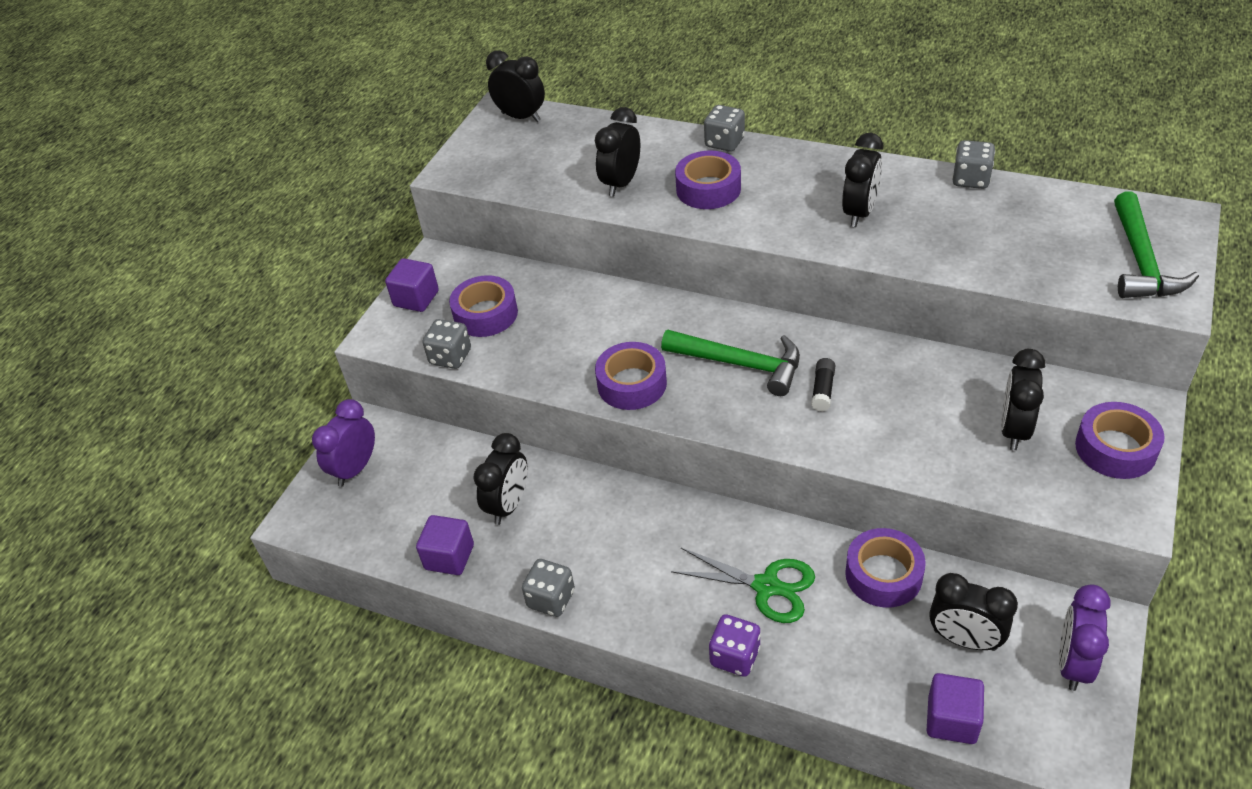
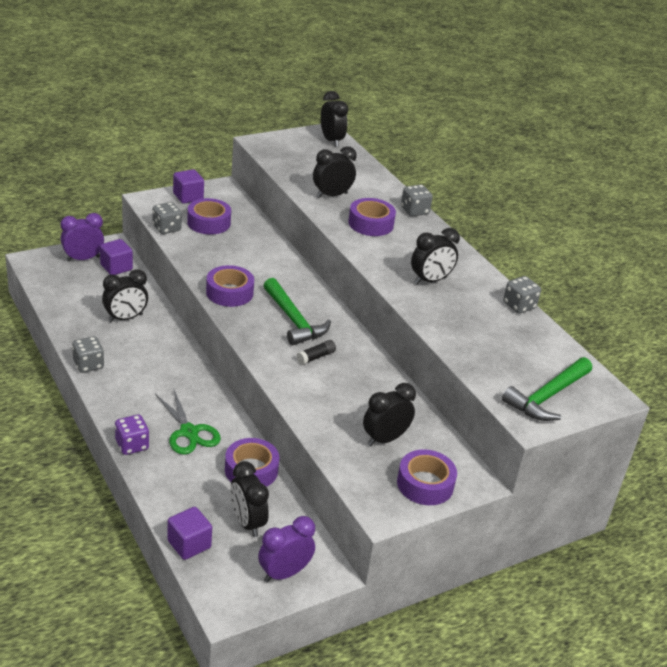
camera: 30 degrees right, 10 degrees down
(449, 557) = (71, 318): purple cube -> purple cube (116, 267)

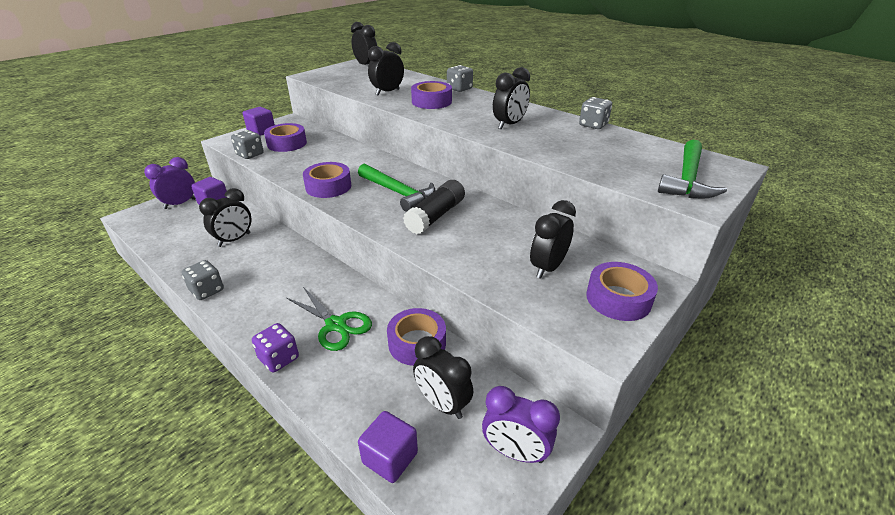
camera: 15 degrees left, 0 degrees up
(284, 573) = (515, 452): purple clock -> purple clock turned 105 degrees counterclockwise
(316, 357) = (436, 216): black glue stick -> black glue stick, size x1.88

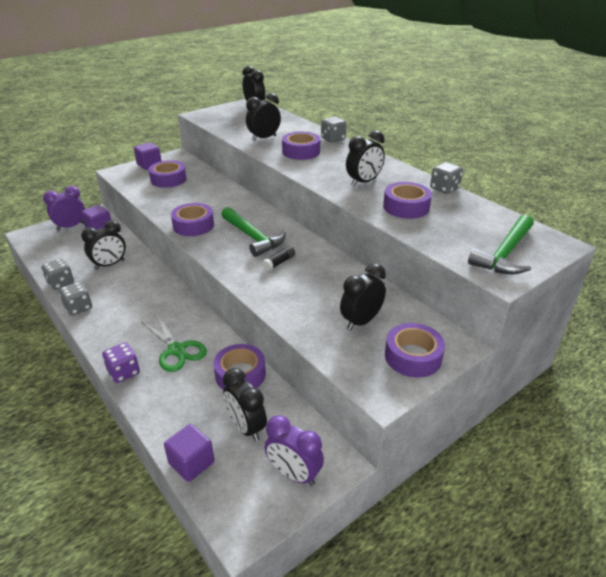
camera: 10 degrees right, 0 degrees up
(250, 155) = (134, 188): grey dice -> grey dice (60, 283)
(436, 216) = (279, 263): black glue stick -> black glue stick, size x0.53
(564, 144) = (406, 207): none -> purple tape

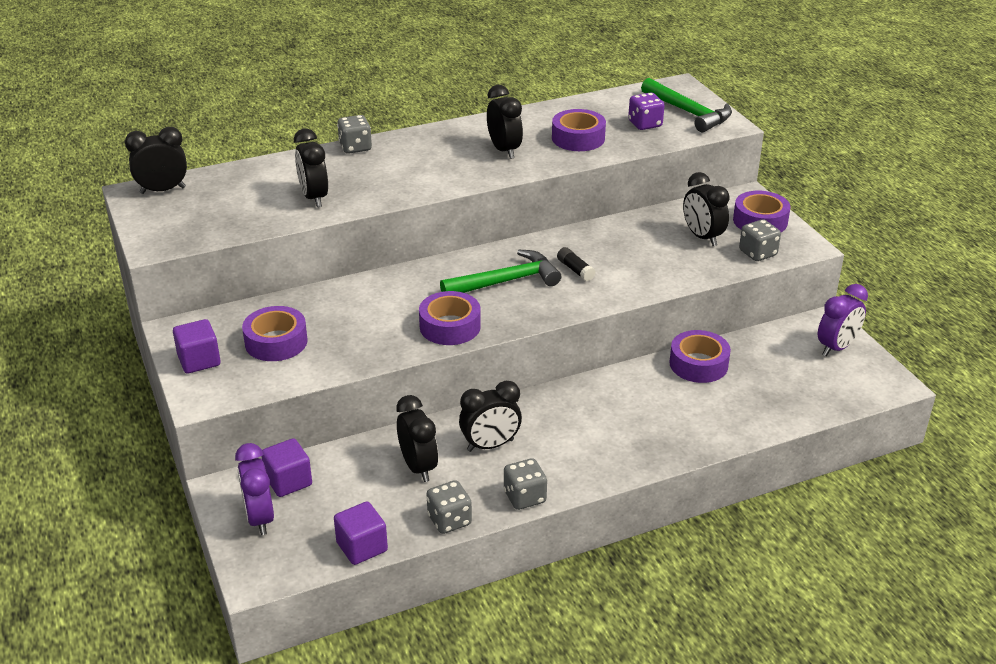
camera: 75 degrees left, 0 degrees up
(124, 372) = (675, 452): purple dice -> purple dice (645, 124)
(176, 350) = (645, 408): green scissors -> none
(191, 463) = (818, 407): purple cube -> purple cube (362, 547)
(246, 427) = (777, 368): black clock -> black clock (490, 445)
(301, 152) = (384, 176): purple tape -> none
(444, 189) = (545, 109): grey dice -> grey dice (757, 253)

